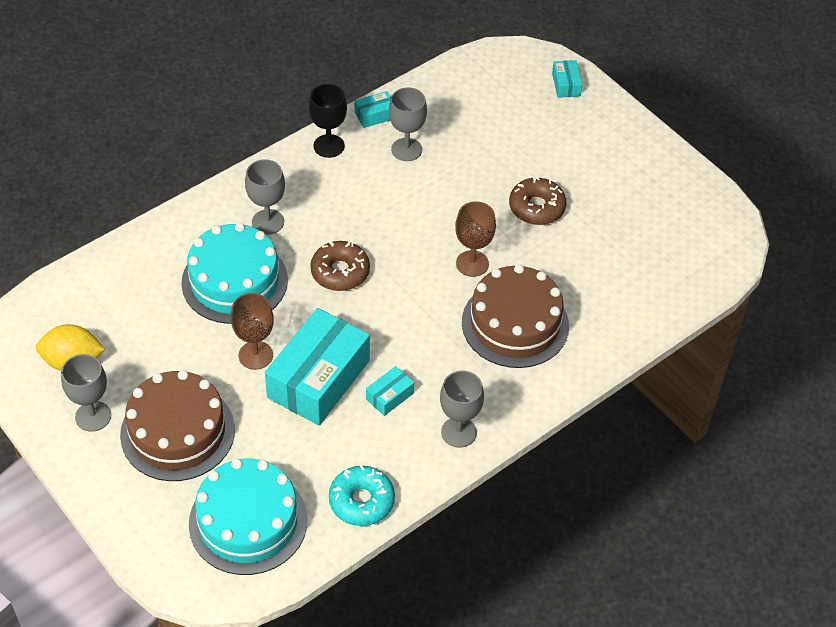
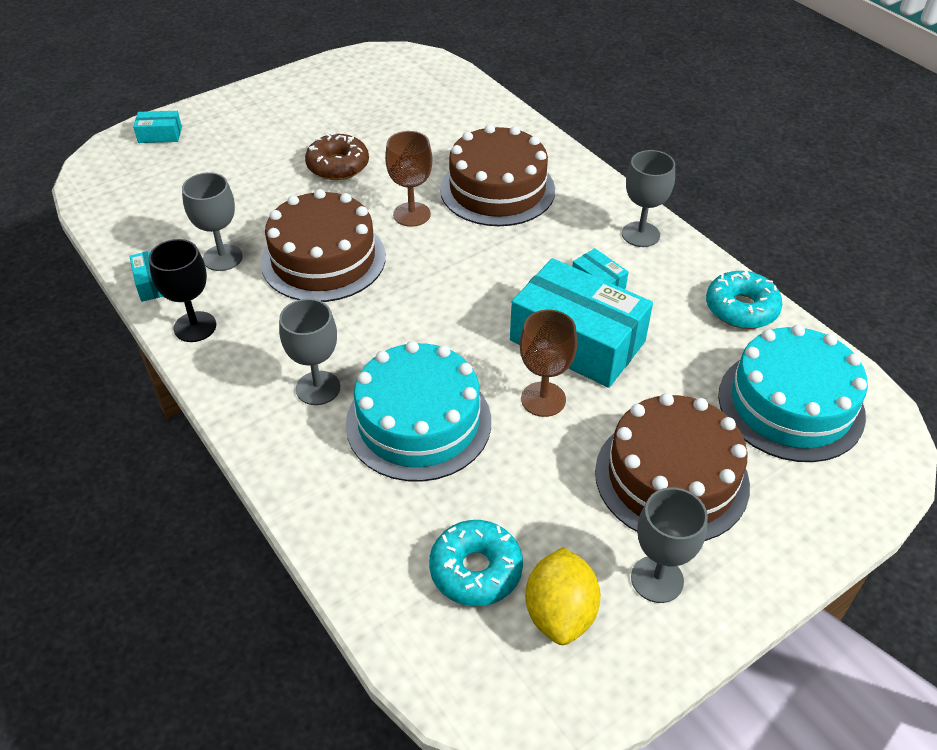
camera: 85 degrees left, 5 degrees down
(108, 317) = (475, 570): none -> turquoise donut
(340, 272) = (413, 320): brown donut -> none
(409, 210) = (323, 259): none -> brown cake

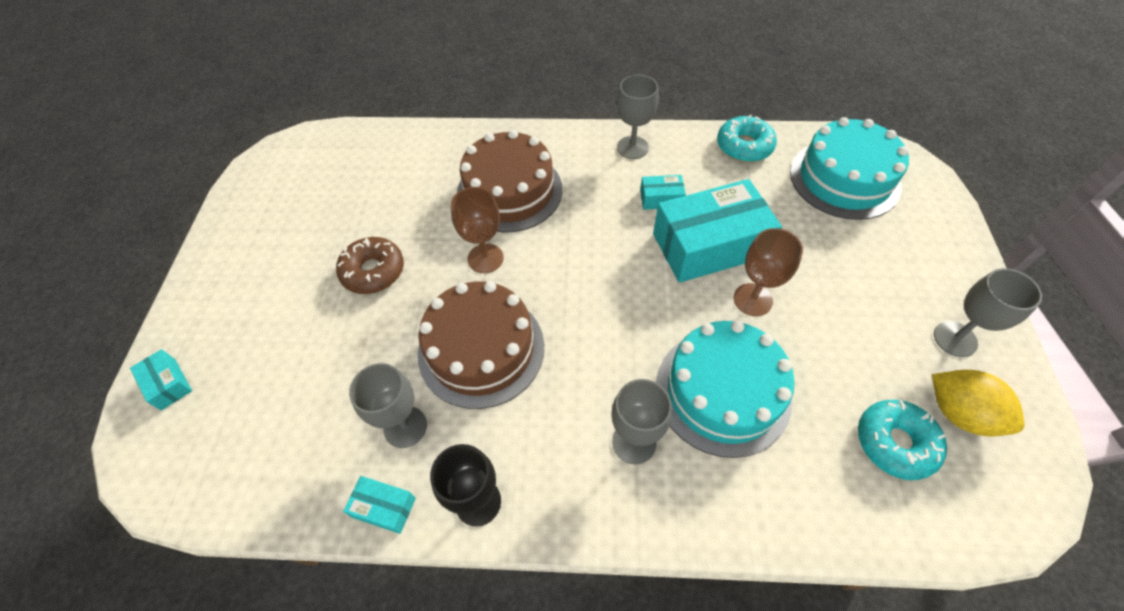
camera: 50 degrees left, 10 degrees up
(160, 135) = (168, 384): turquoise box -> turquoise box turned 75 degrees counterclockwise
(671, 478) = (871, 275): brown cake -> none

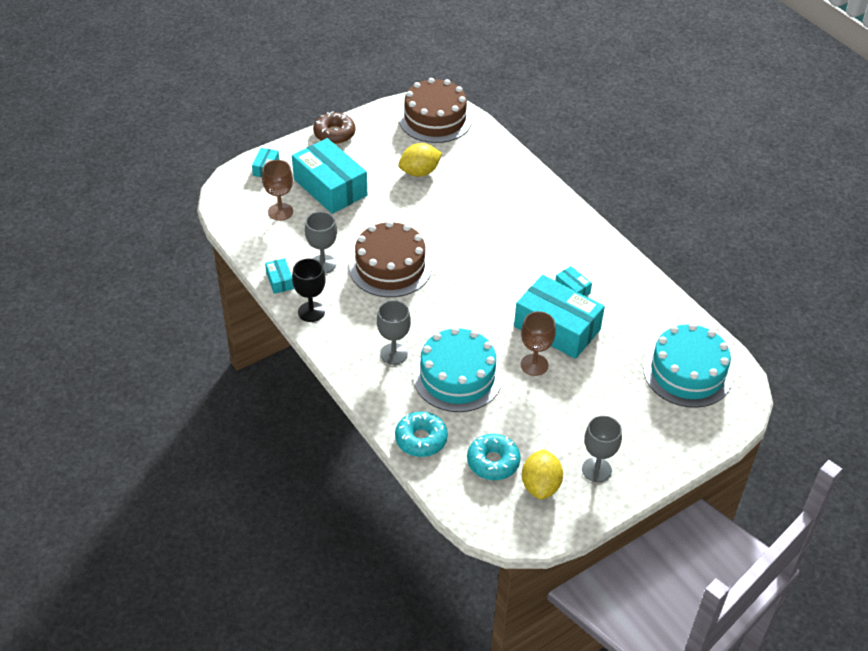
camera: 50 degrees right, 10 degrees down
(285, 329) = (330, 187): none -> turquoise box
(362, 224) = (419, 172): none -> yellow lemon
(373, 271) = (394, 196): brown donut -> brown donut (334, 134)
(485, 258) = (448, 236): brown goblet -> brown goblet (280, 212)
(509, 191) = (506, 218): brown cake -> brown cake (435, 119)
(632, 147) = (603, 255): grey goblet -> none
(744, 146) = (664, 309): turquoise donut -> turquoise donut (421, 439)

